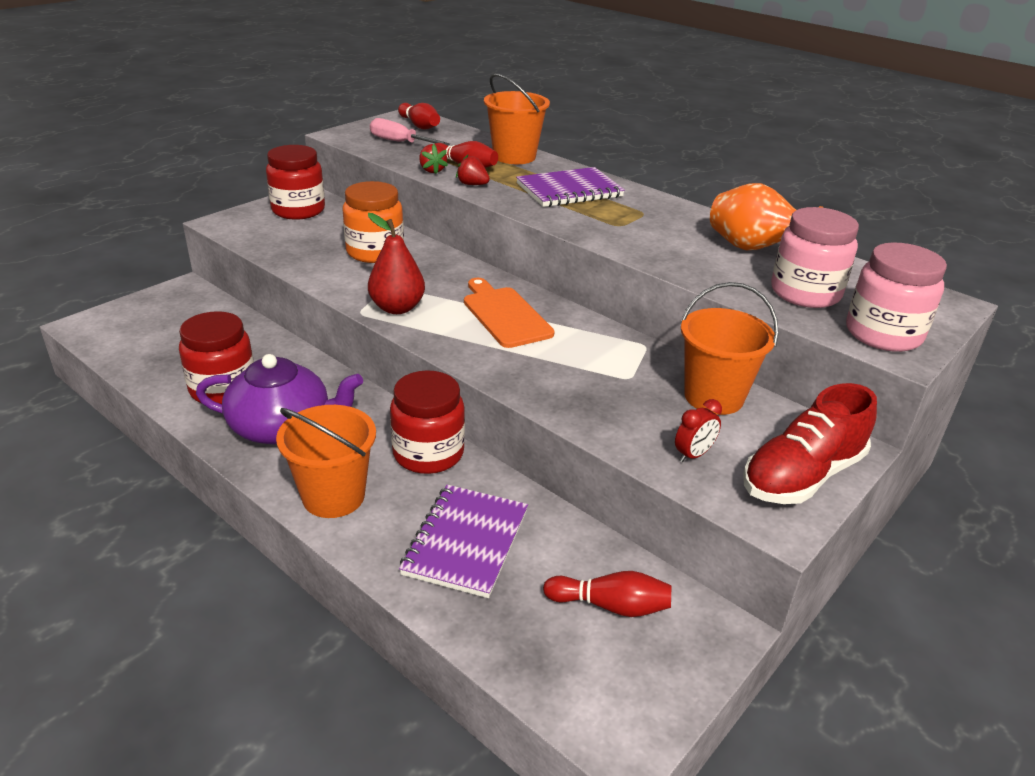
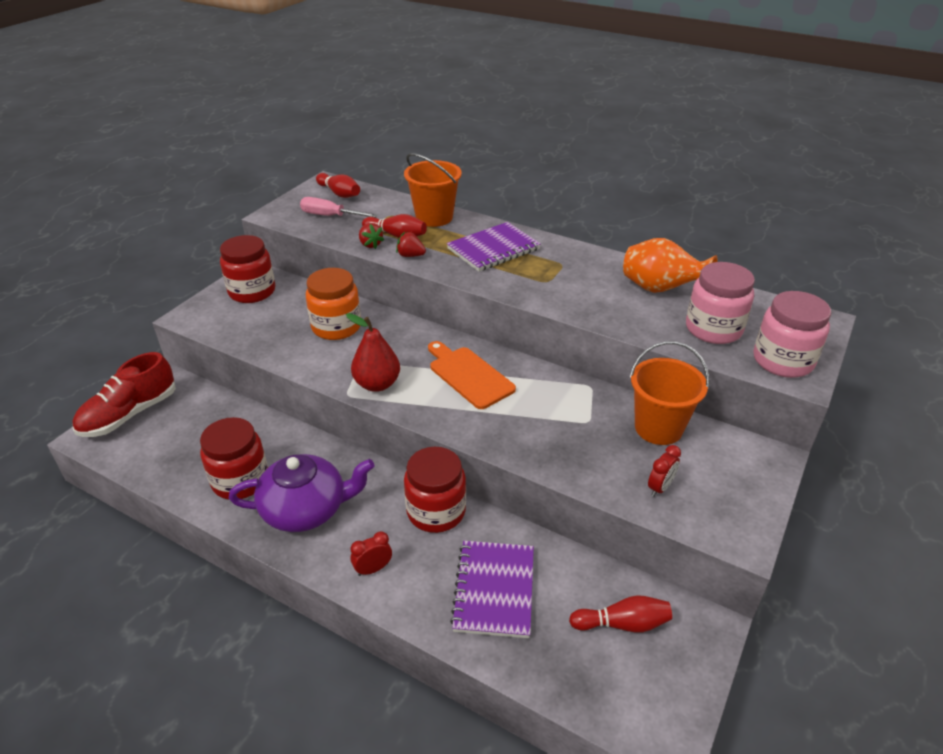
camera: 10 degrees left, 5 degrees up
(333, 496) = (373, 569): orange bucket -> red clock
(802, 476) = (745, 491): red shoe -> red shoe (129, 414)

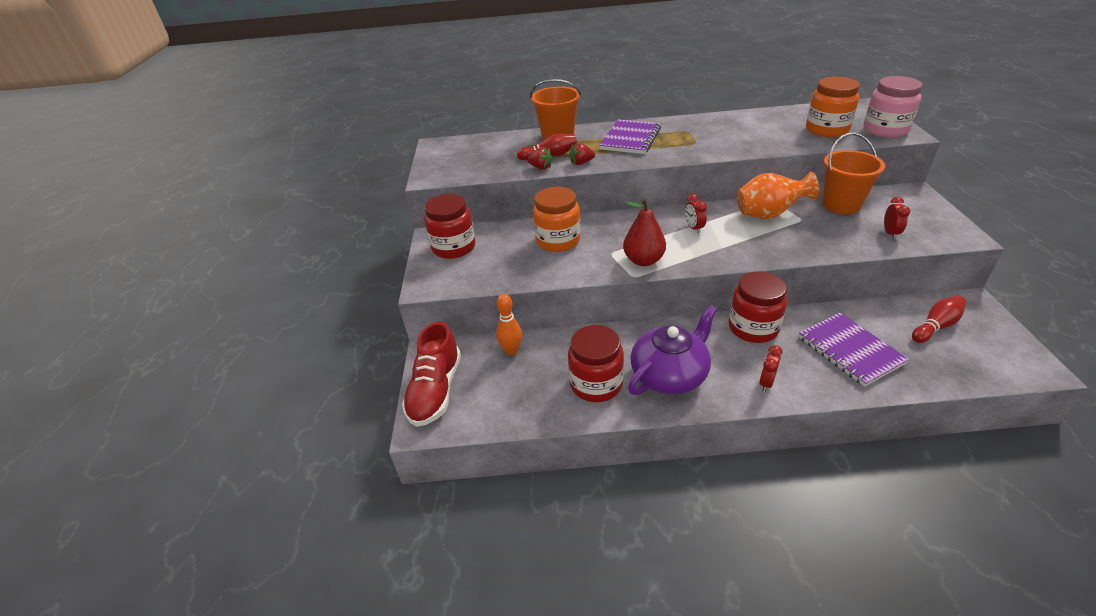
camera: 30 degrees left, 0 degrees up
(219, 412) = (511, 351): none -> orange bowling pin
(330, 216) = (478, 162): pink screwdriver -> none
(339, 193) = (460, 147): red bowling pin -> none
(468, 375) = (694, 228): orange cutting board -> red clock
(660, 289) = (766, 122): orange vase -> orange vase (769, 215)
(713, 329) = (827, 130): pink jar -> orange jar

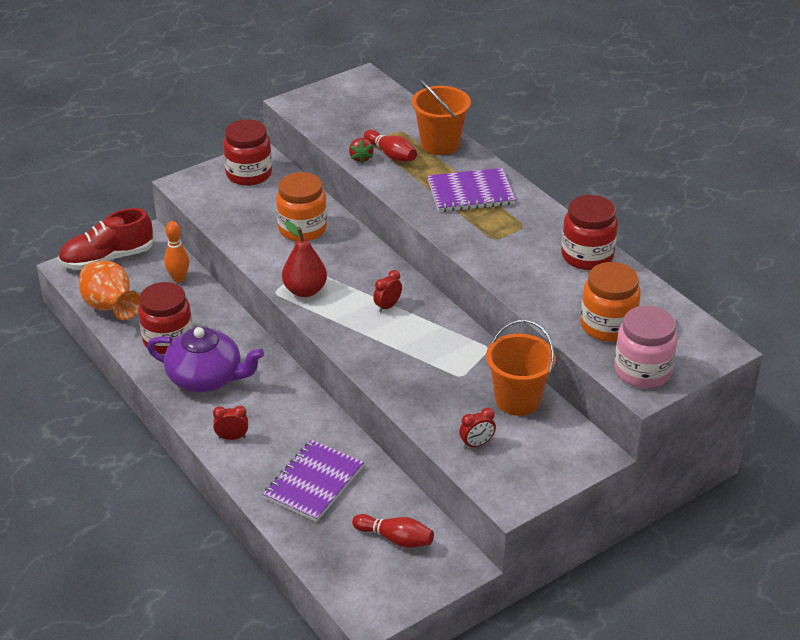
camera: 55 degrees right, 0 degrees up
(581, 163) = (389, 179): red strawberry -> none
(753, 328) = (307, 413): red jar -> red jar (587, 256)
(769, 215) = (454, 351): orange vase -> orange vase (111, 308)

